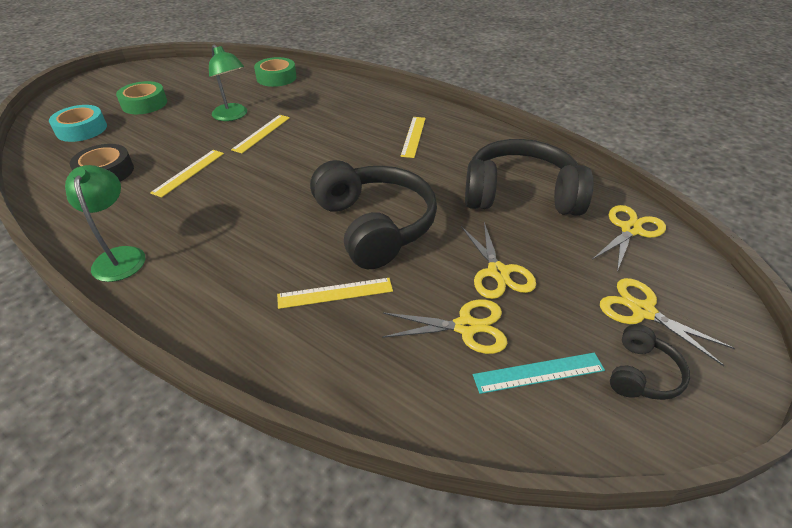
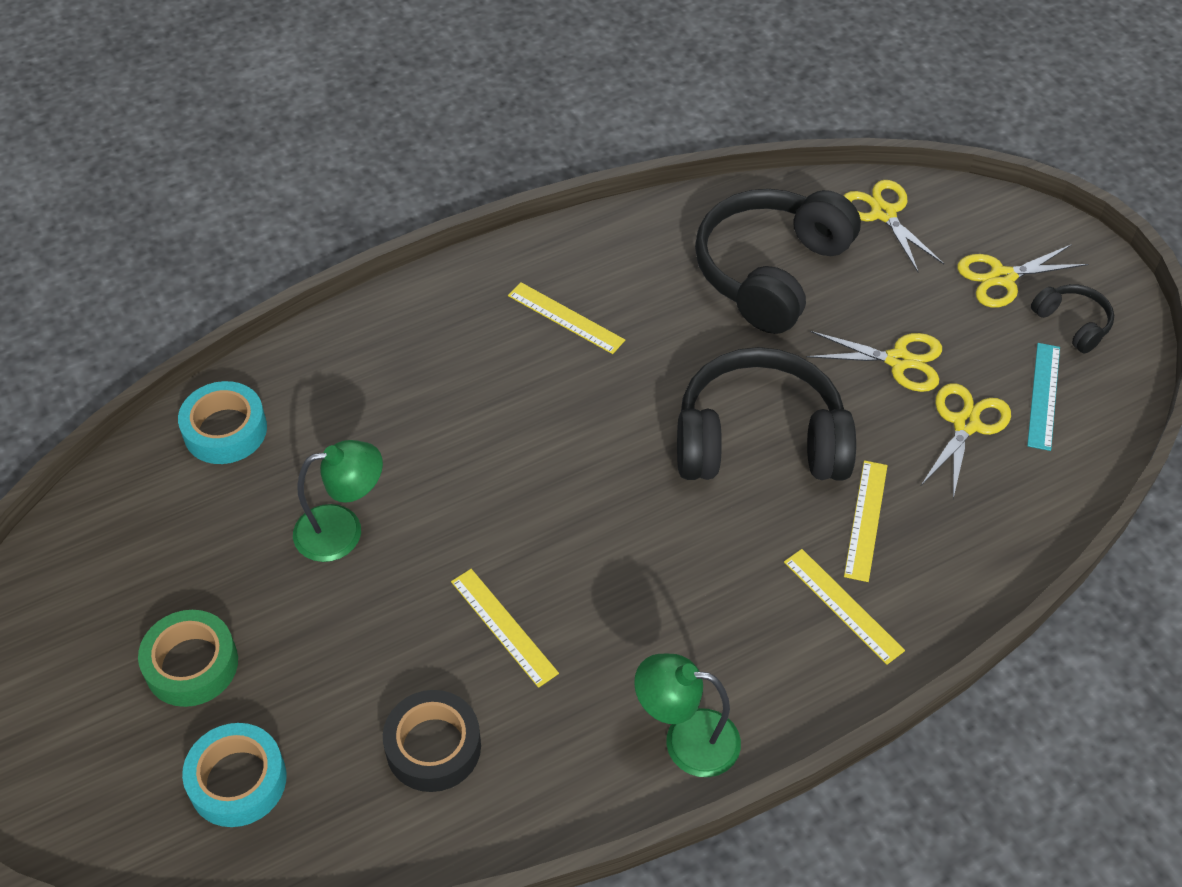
camera: 65 degrees left, 10 degrees up
(261, 133) = (434, 503): yellow ruler -> yellow ruler (843, 605)
(276, 78) = (225, 430): green tape -> turquoise tape

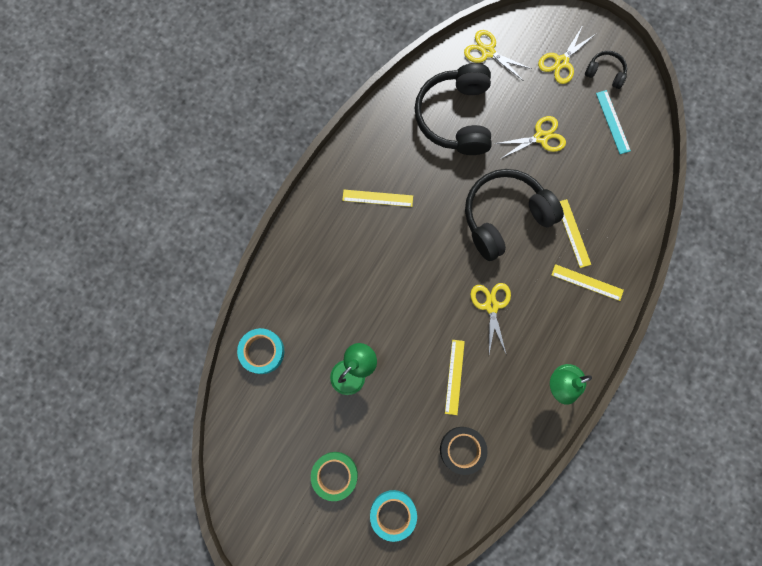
camera: 30 degrees left, 25 degrees up
(504, 627) = (454, 377): yellow ruler -> yellow ruler turned 75 degrees clockwise
(966, 424) = (588, 157): yellow scissors -> yellow scissors (491, 306)

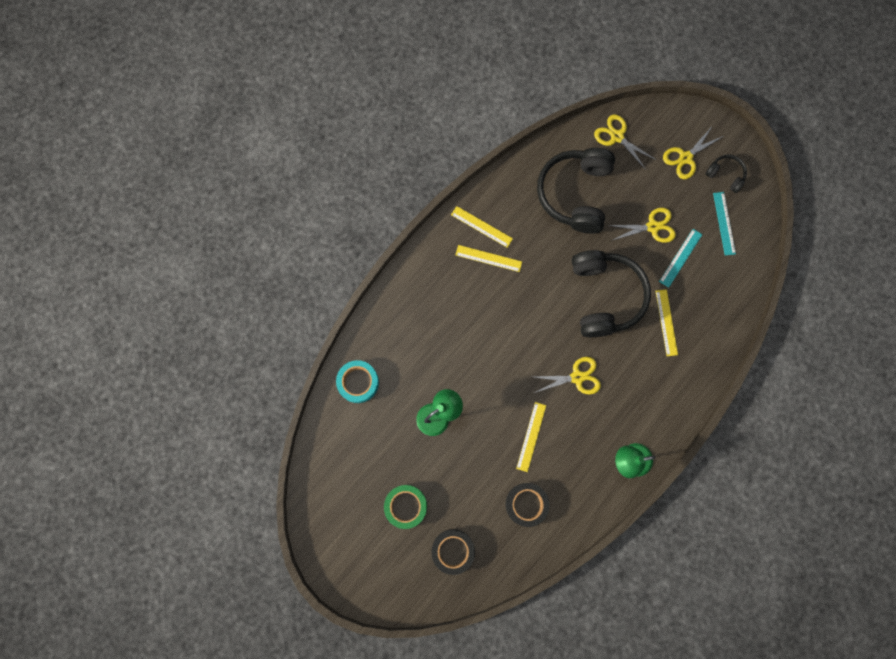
camera: 10 degrees right, 0 degrees up
(393, 514) = (453, 551): turquoise tape -> black tape
(491, 306) = (577, 377): yellow scissors -> yellow scissors turned 75 degrees clockwise
(505, 217) = (605, 296): black headphones -> black headphones turned 105 degrees clockwise
(575, 164) = (680, 258): none -> turquoise ruler
(587, 282) = (671, 371): yellow ruler -> yellow ruler (481, 226)

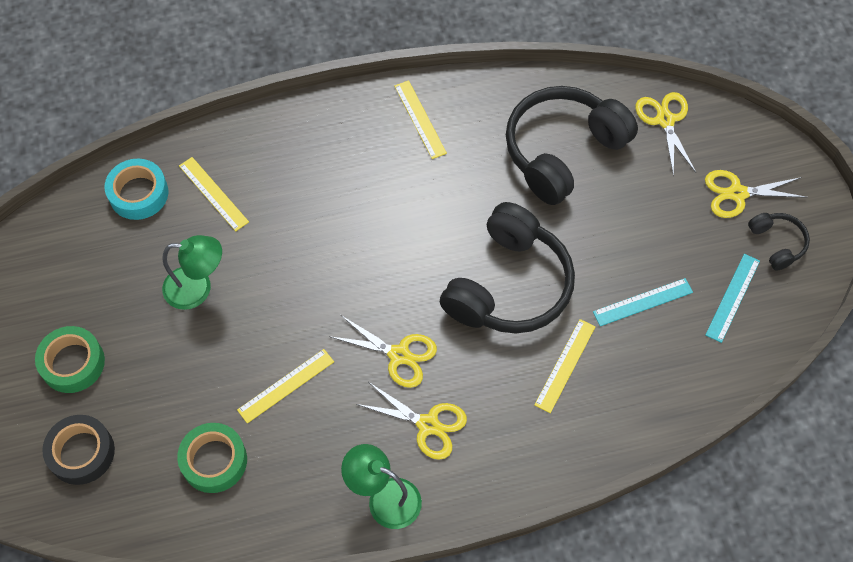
camera: 35 degrees right, 15 degrees down
(488, 258) = (400, 157): yellow ruler -> yellow ruler (213, 193)
(526, 504) = (214, 461): black tape -> green tape
(652, 227) = (633, 245): yellow scissors -> yellow scissors (428, 425)

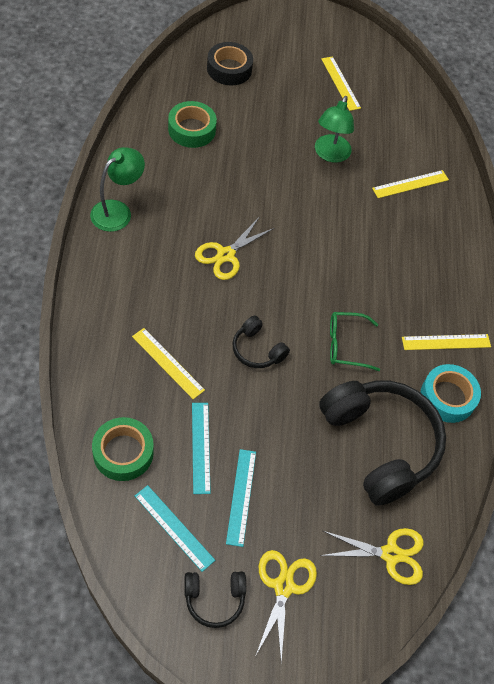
camera: 100 degrees right, 5 degrees down
(72, 363) = (296, 79): green tape -> green tape (123, 452)
(138, 193) = (423, 142): turquoise tape -> turquoise tape (447, 397)
(286, 385) = (230, 182): yellow ruler -> yellow ruler (340, 83)
(428, 425) = (160, 254): yellow scissors -> none
(465, 206) = (346, 345): none -> green glasses
(509, 285) = (257, 350): black headphones -> black headphones, size x0.46
(674, 251) = (241, 496): none -> turquoise ruler

